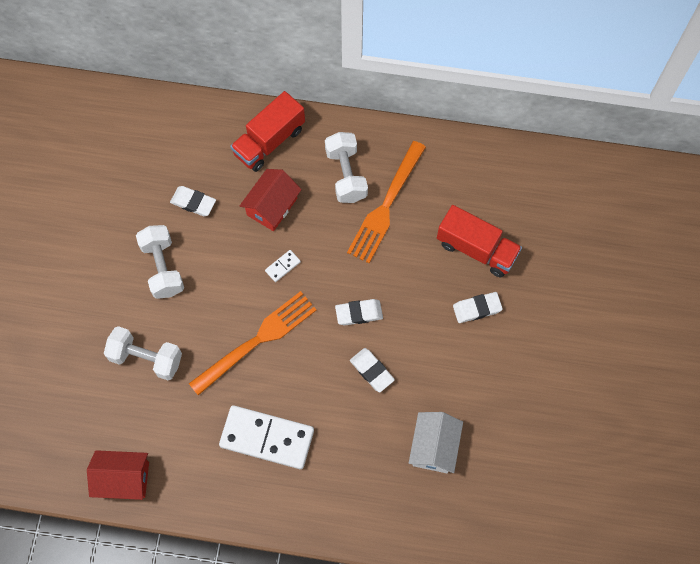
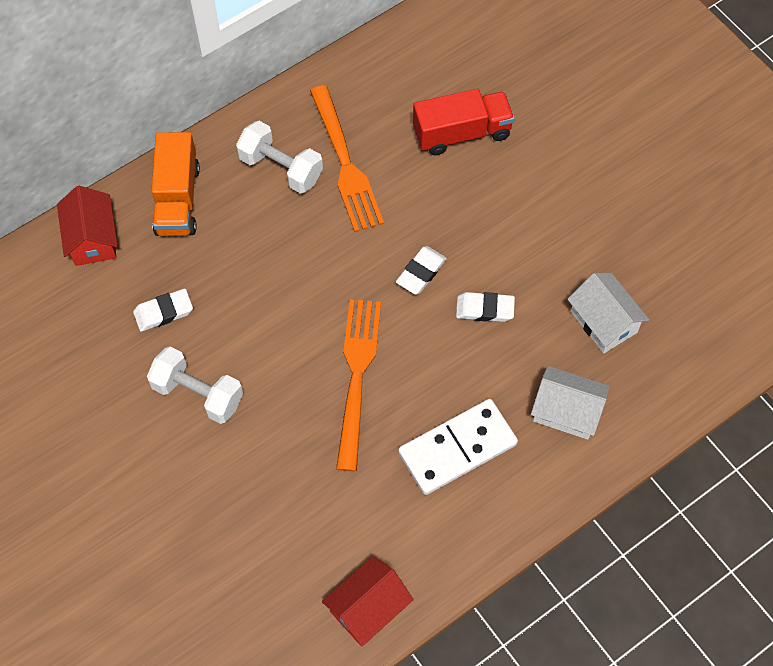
camera: 45 degrees left, 5 degrees down
(146, 358) = (271, 485): white dumbbell -> none
(269, 141) = (177, 199): red truck -> orange truck
(272, 206) = (242, 252): red house -> red house (92, 238)
(283, 266) = (310, 293): white domino -> none
(352, 478) = (566, 411): none -> white house
(477, 308) = (515, 180): white eraser -> none

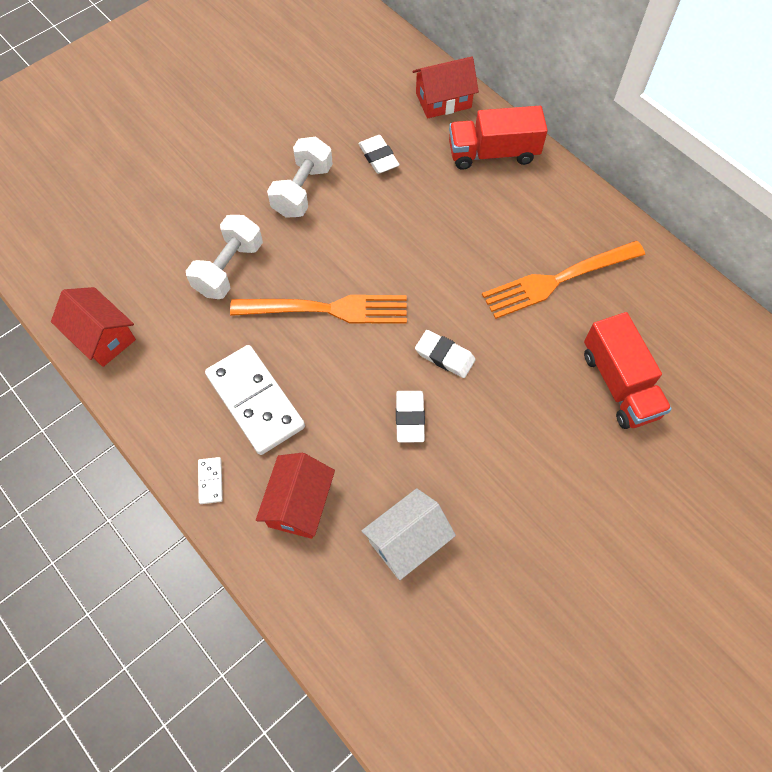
camera: 85 degrees right, 0 degrees up
(177, 199) = (493, 153): orange truck -> red truck
(281, 168) = (541, 227): white dumbbell -> white dumbbell (229, 268)
(540, 491) = (210, 481): none -> white domino
(566, 411) = (299, 504): white house -> red house

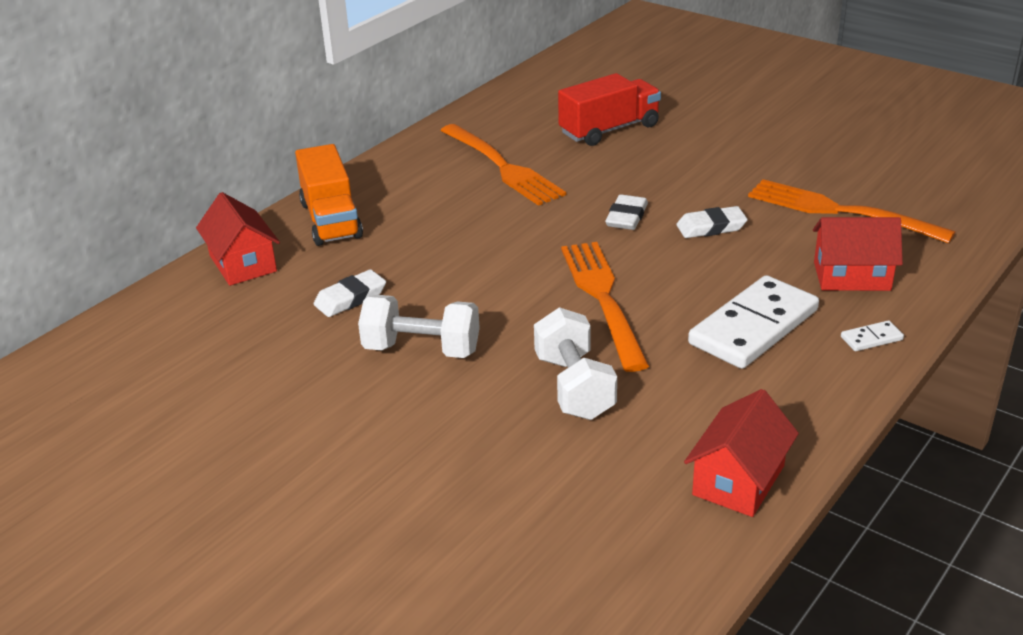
camera: 100 degrees left, 30 degrees down
(229, 268) = (574, 387): white dumbbell -> white dumbbell turned 60 degrees clockwise
(407, 541) = (840, 211): white house -> orange fork
(493, 153) = (331, 220): red truck -> orange truck

